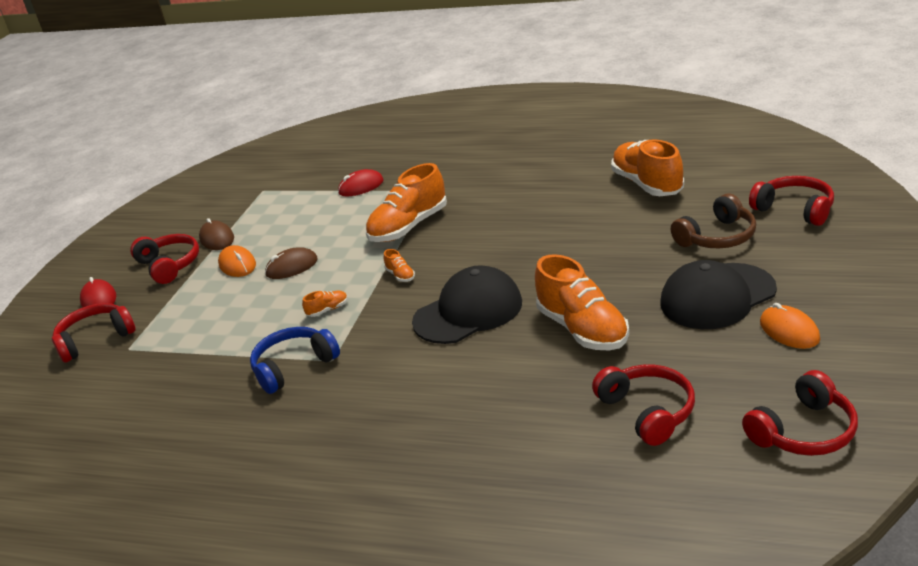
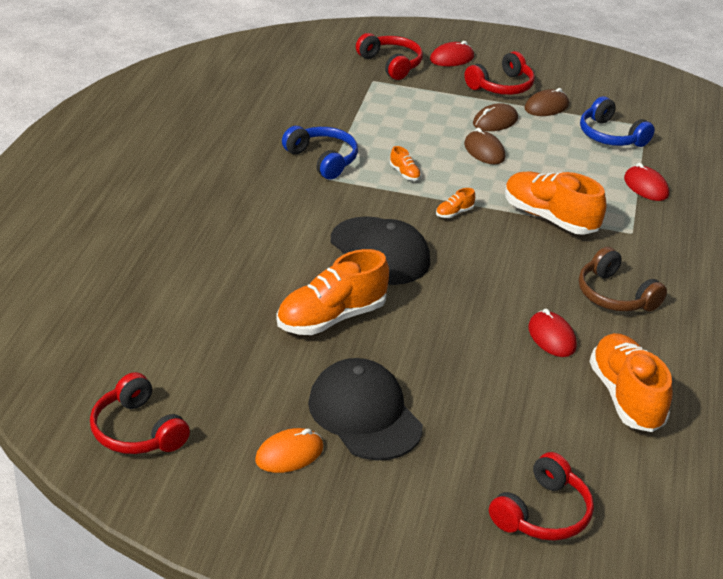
camera: 80 degrees right, 5 degrees up
(237, 265) = (495, 121): orange mouse -> brown mouse
(276, 205) = (610, 136): none -> blue headphones
(582, 217) = (551, 337): none -> red mouse
(647, 184) = (626, 397): orange shoe -> orange shoe turned 75 degrees counterclockwise
(648, 411) = (197, 343): red headphones -> none
(717, 237) = (487, 435): brown headphones -> brown headphones (614, 295)

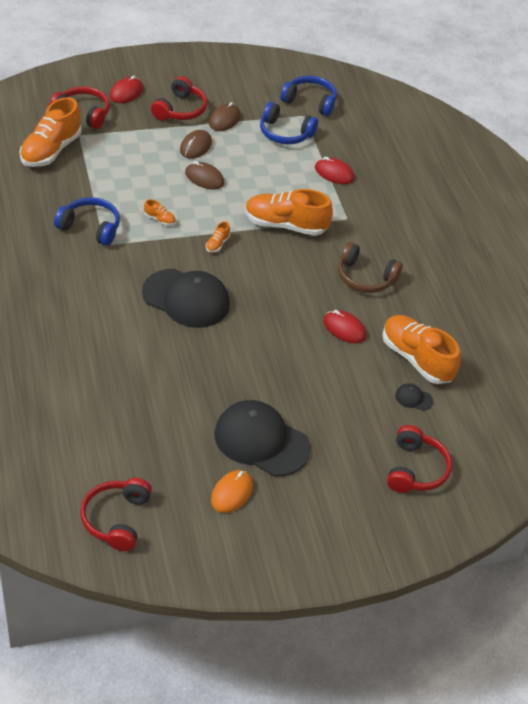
camera: 30 degrees left, 10 degrees up
(137, 431) = (116, 519): red headphones -> red headphones turned 75 degrees clockwise
(331, 318) = (189, 370): orange shoe -> orange shoe (51, 150)
(593, 436) = (413, 398): none -> black cap
(662, 115) = (310, 101): none -> blue headphones

